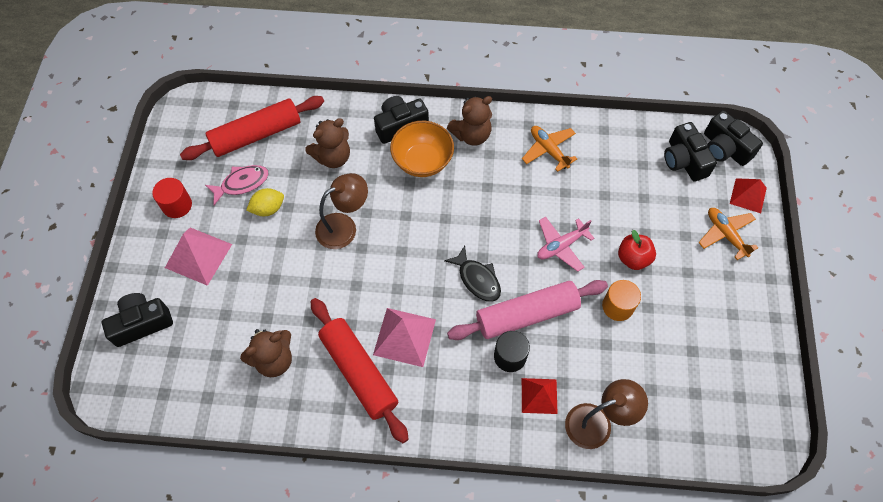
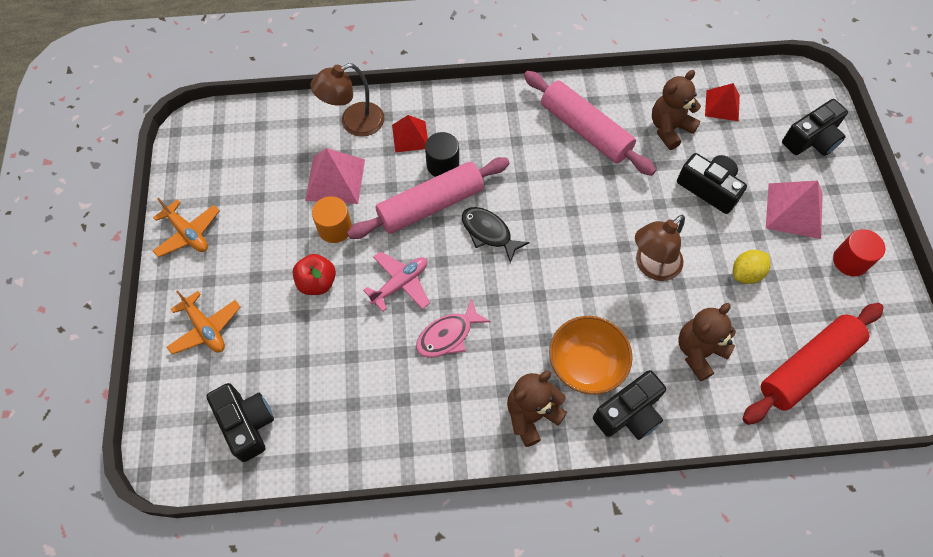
camera: 170 degrees right, 0 degrees up
(242, 183) = (791, 299): pink fish -> pink fish (448, 335)
(359, 372) = (585, 130): red rolling pin -> pink rolling pin
(404, 336) = (551, 166): pink pyramid -> pink pyramid (335, 179)
(548, 150) = (427, 409): orange plane -> orange plane (188, 233)
(725, 148) = (189, 453): black camera -> black camera (709, 188)
(748, 195) = (169, 386): red pyramid -> red pyramid (722, 105)

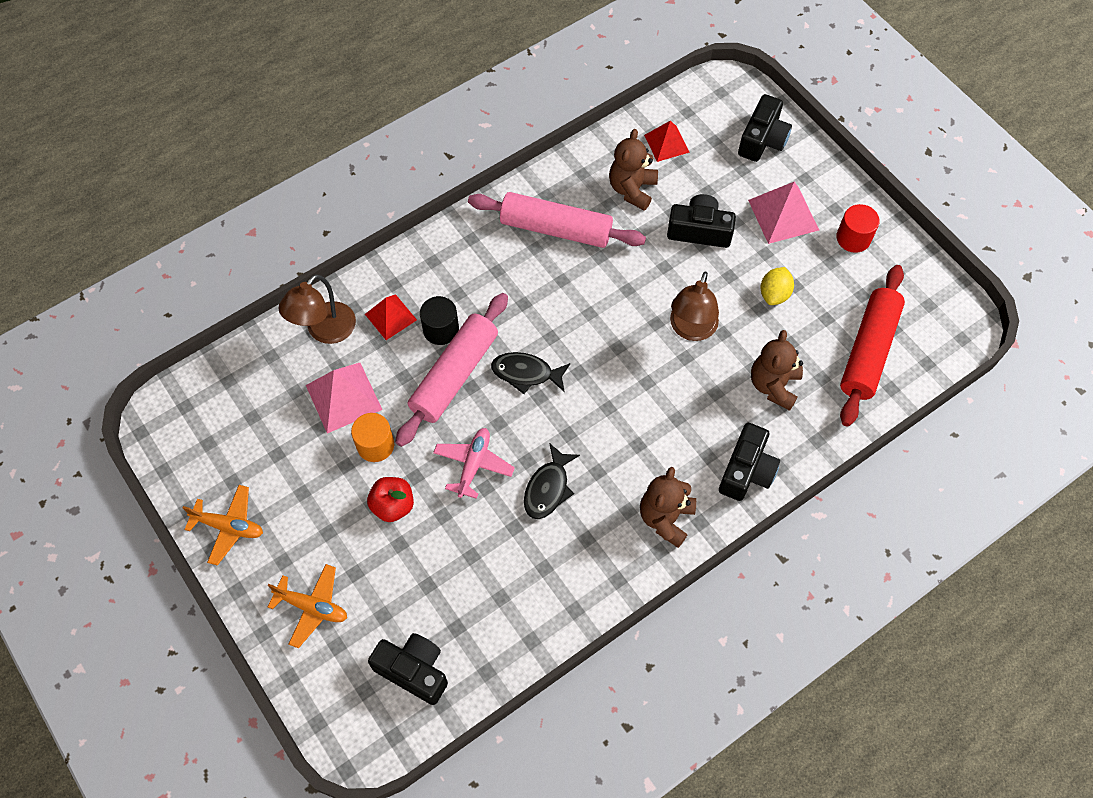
camera: 30 degrees left, 0 degrees up
(448, 335) = (548, 488): pink fish -> black fish
(585, 365) = (685, 449): orange bowl -> none

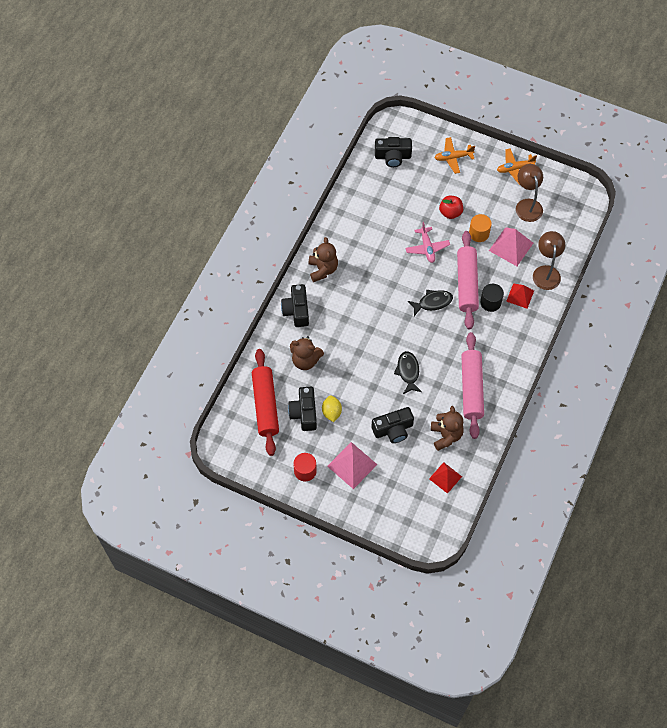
camera: 150 degrees right, 0 degrees up
(548, 488) = (385, 255): black fish -> black fish (408, 372)
(556, 229) = (471, 389): pink rolling pin -> pink rolling pin turned 75 degrees counterclockwise
(691, 329) = (364, 369): brown lamp -> brown lamp (527, 205)
(762, 140) = (391, 511): black camera -> black camera (304, 413)
(773, 385) = (305, 360): brown teddy bear -> brown teddy bear turned 120 degrees clockwise

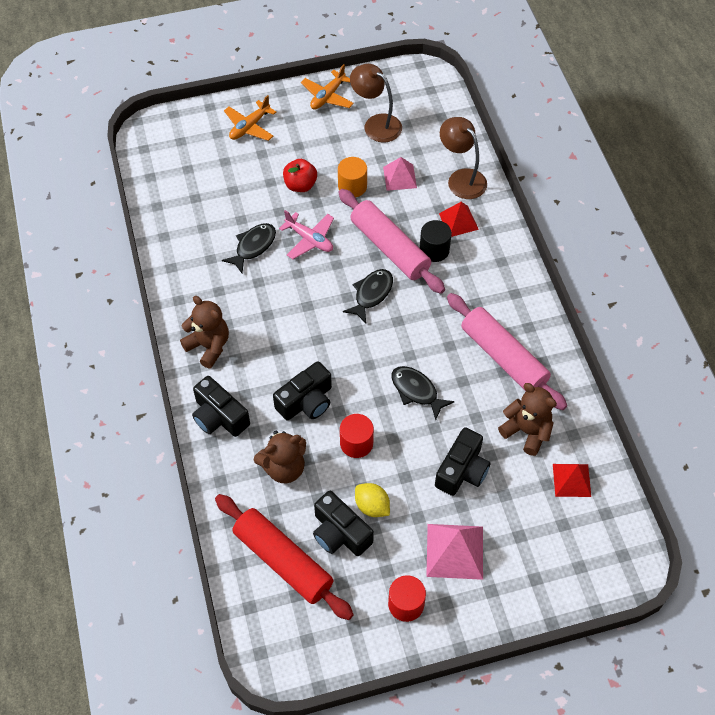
camera: 40 degrees left, 5 degrees down
(352, 375) = (356, 443): none -> red cylinder
(393, 156) = (179, 168): black camera -> black camera (306, 401)
(393, 230) = (253, 246): none -> black fish
(511, 246) = (399, 177): pink pyramid -> pink pyramid, size x0.66

